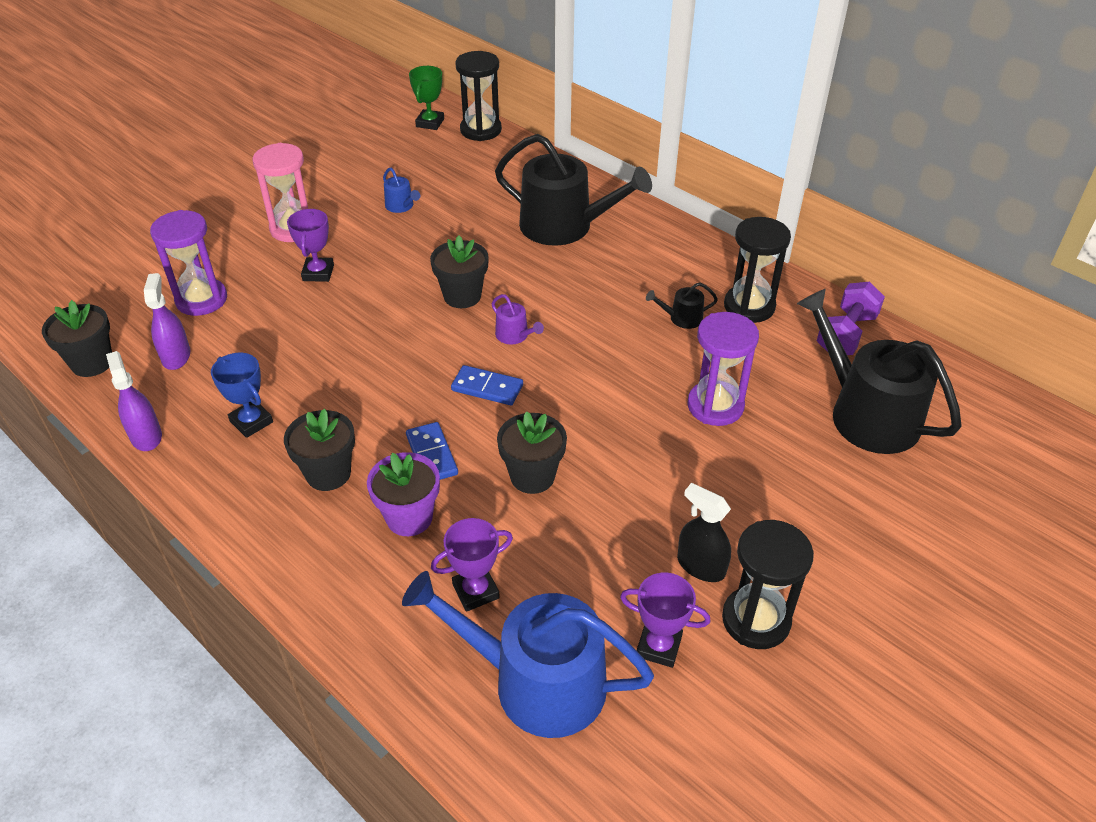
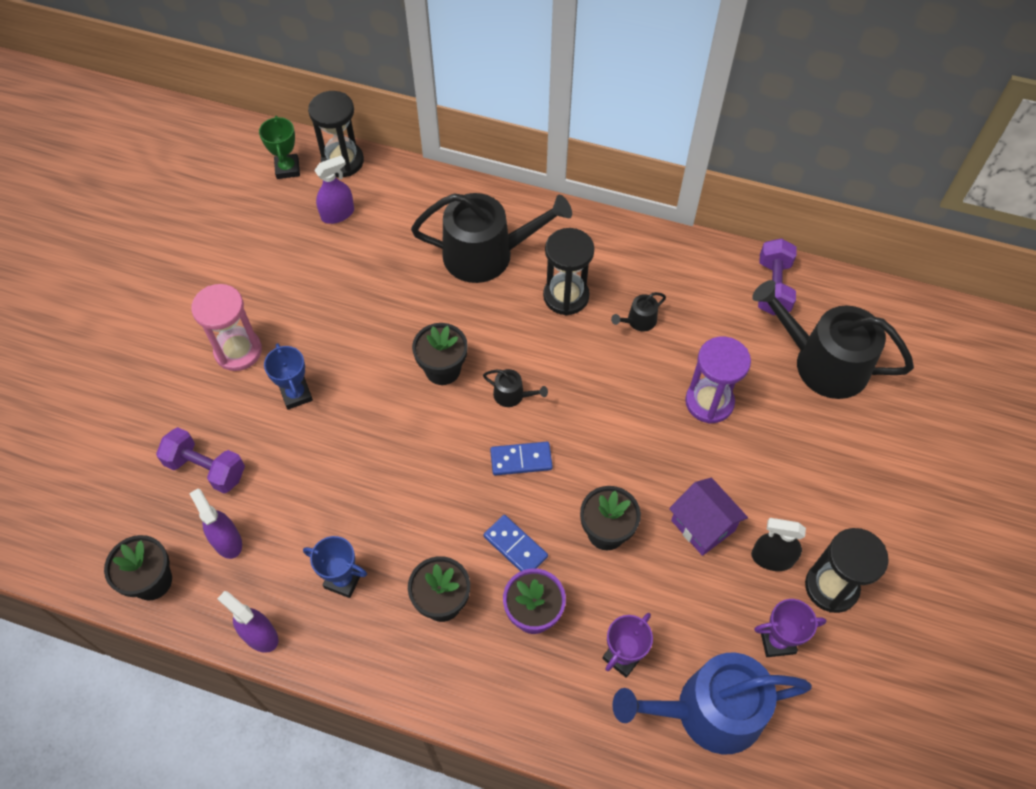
camera: 25 degrees left, 15 degrees up
(201, 299) = (206, 468): purple hourglass -> purple dumbbell
(318, 273) = (296, 394): purple trophy -> blue trophy
(401, 206) = (324, 285): blue watering can -> none
(450, 162) = (337, 214): none -> purple spray bottle
(515, 335) = (512, 395): purple watering can -> black watering can
(640, 508) = (703, 525): none -> purple house
(749, 306) = (685, 287): black hourglass -> black hourglass (566, 296)

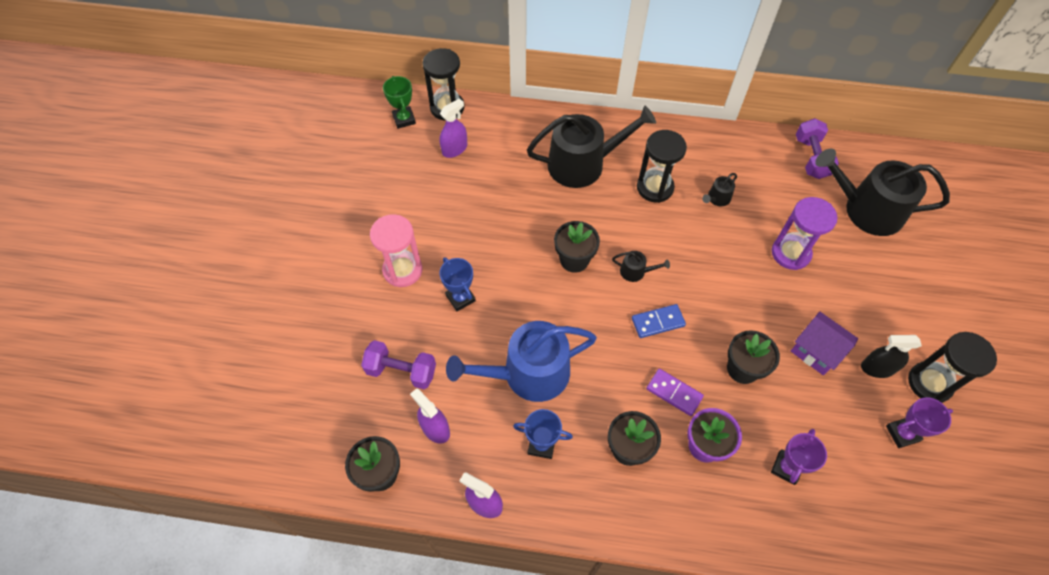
camera: 10 degrees left, 0 degrees up
(515, 546) = (674, 393): blue domino -> purple domino
(708, 711) = (867, 500): blue watering can -> blue watering can (528, 374)

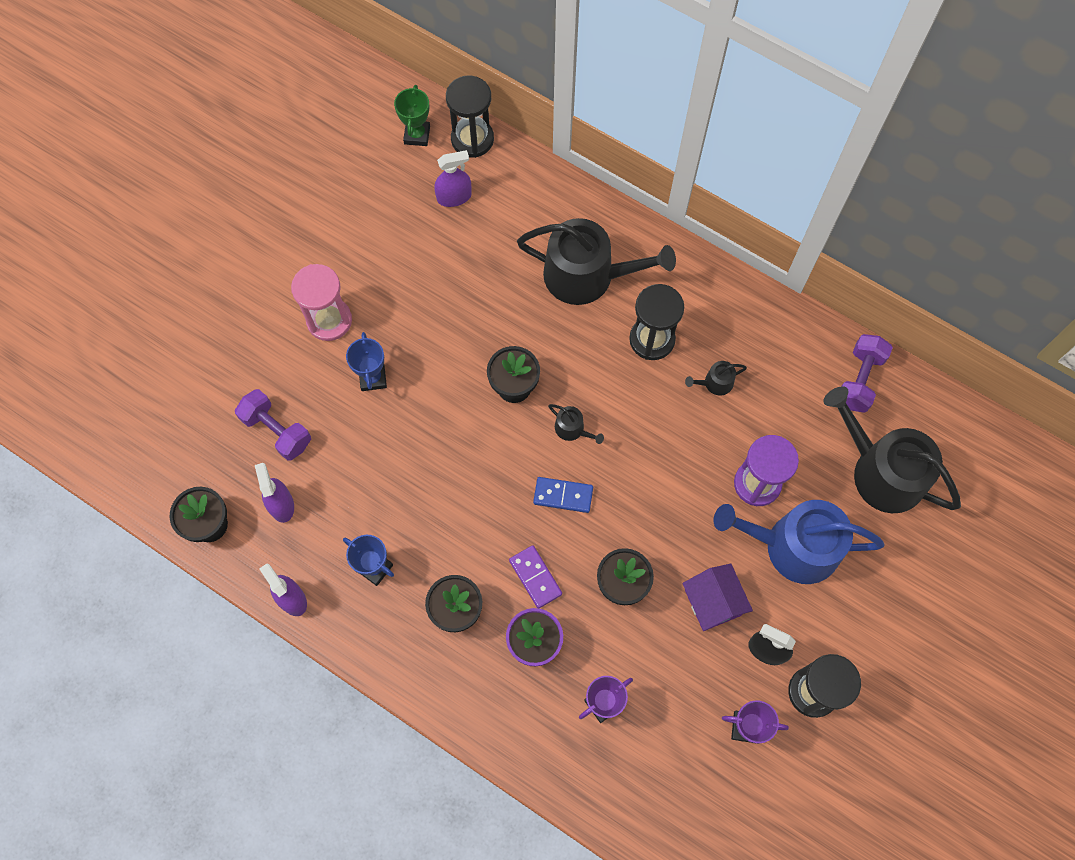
camera: 25 degrees right, 10 degrees up
(528, 374) = (399, 490): blue watering can -> blue watering can (792, 546)

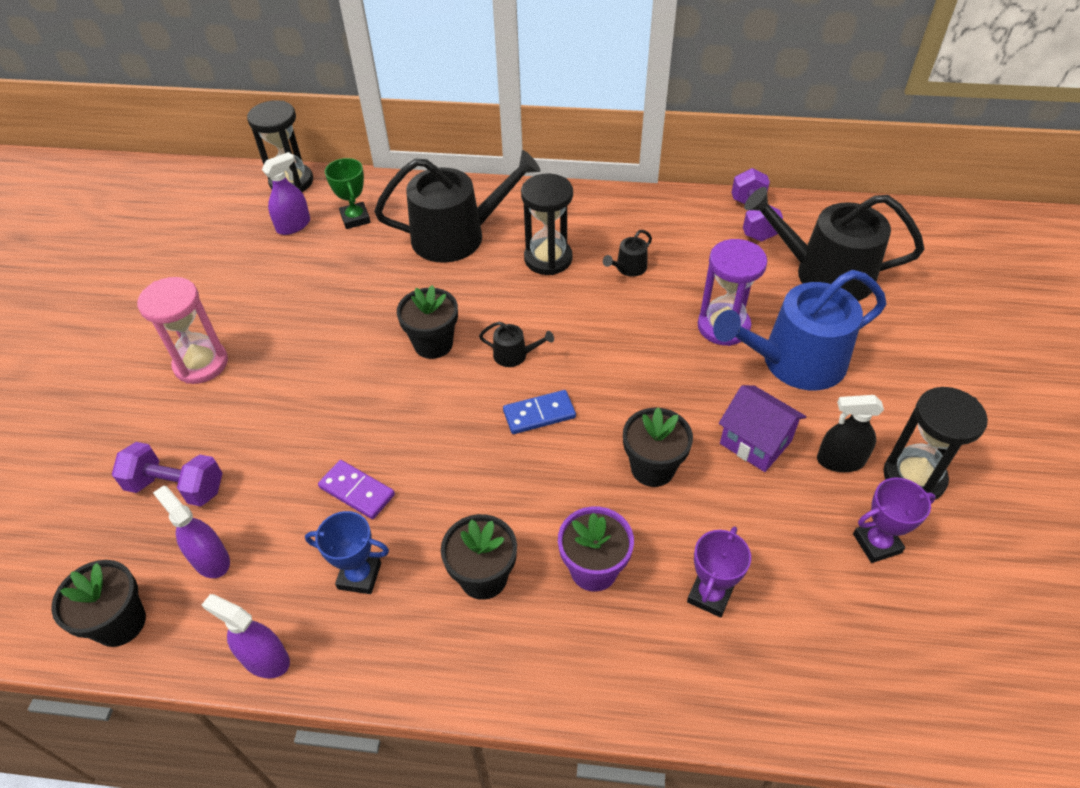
camera: 25 degrees left, 20 degrees down
(373, 378) = (273, 394): blue trophy -> none
(417, 135) = (234, 196): green trophy -> green trophy (355, 218)
(535, 577) = (554, 502): purple domino -> purple domino (357, 491)

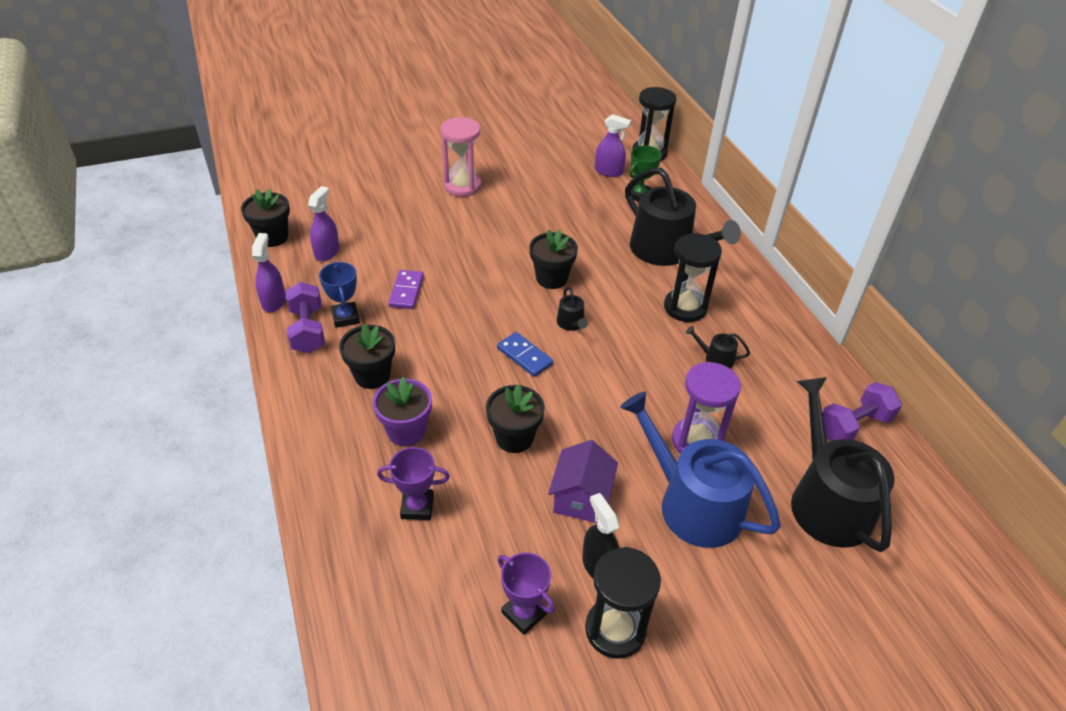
camera: 60 degrees right, 5 degrees down
(176, 487) = (368, 217): purple dumbbell -> purple dumbbell (308, 330)

